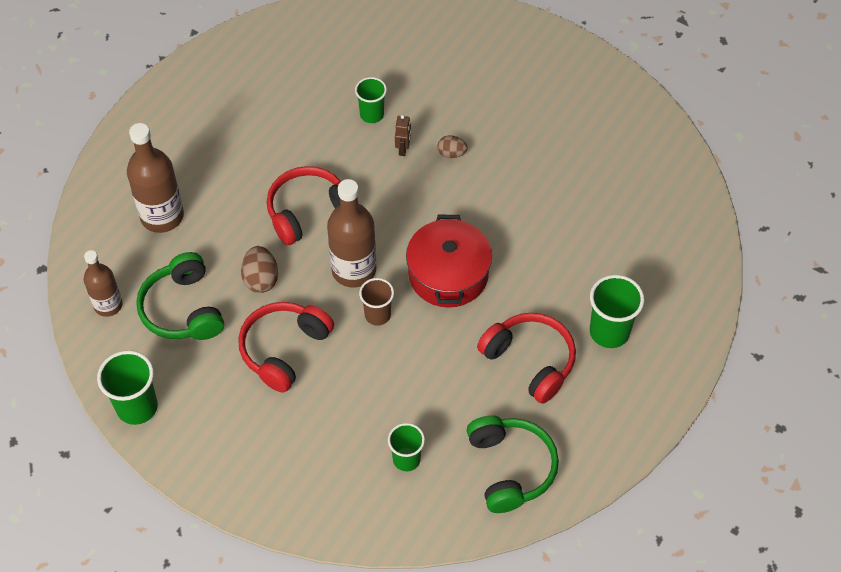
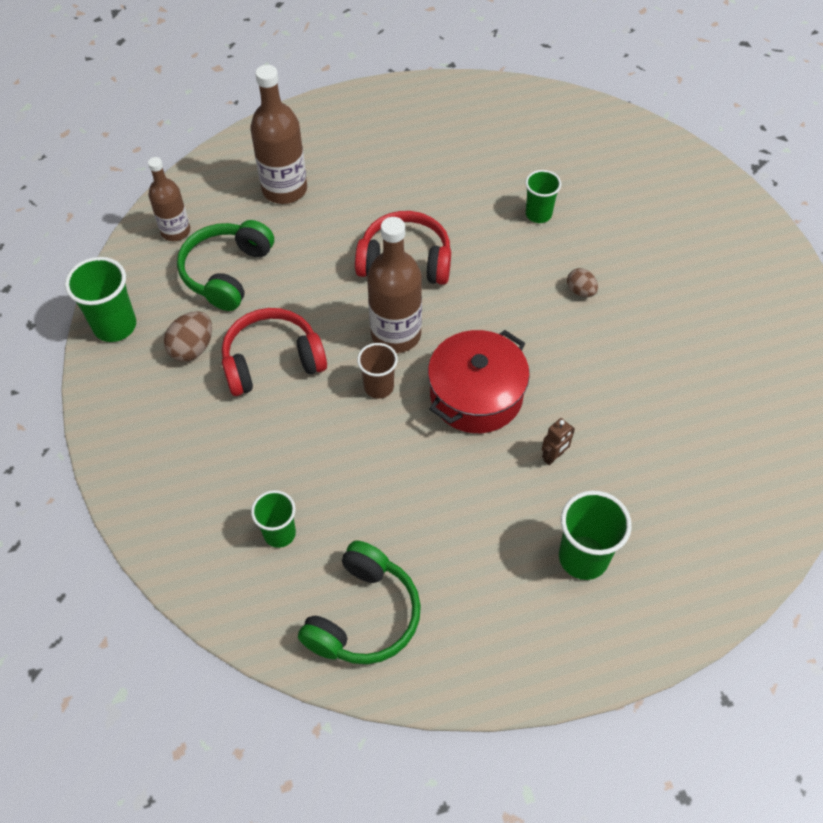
camera: 40 degrees right, 0 degrees up
(261, 279) = (311, 290): brown egg -> brown egg (192, 348)
(403, 149) = (539, 260): brown robot -> brown robot (553, 457)
(530, 361) = (478, 528): red headphones -> none

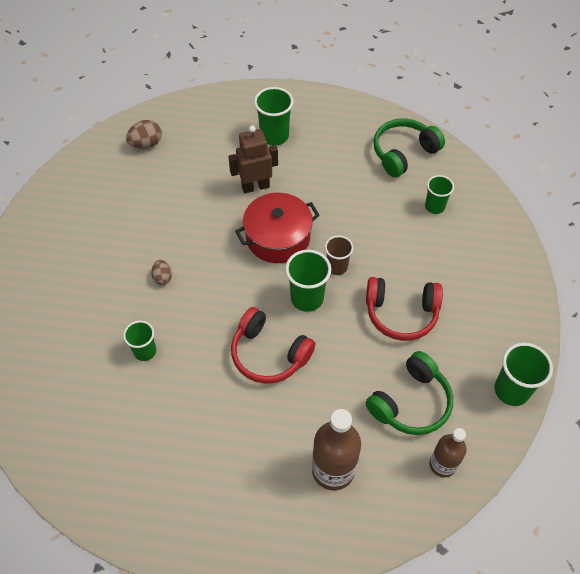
camera: 155 degrees left, 0 degrees up
(192, 348) = (456, 347): brown egg -> brown egg (146, 144)
(396, 334) = (307, 298): brown bottle -> green cup
(553, 457) = (255, 186): brown robot -> brown robot, size x1.95

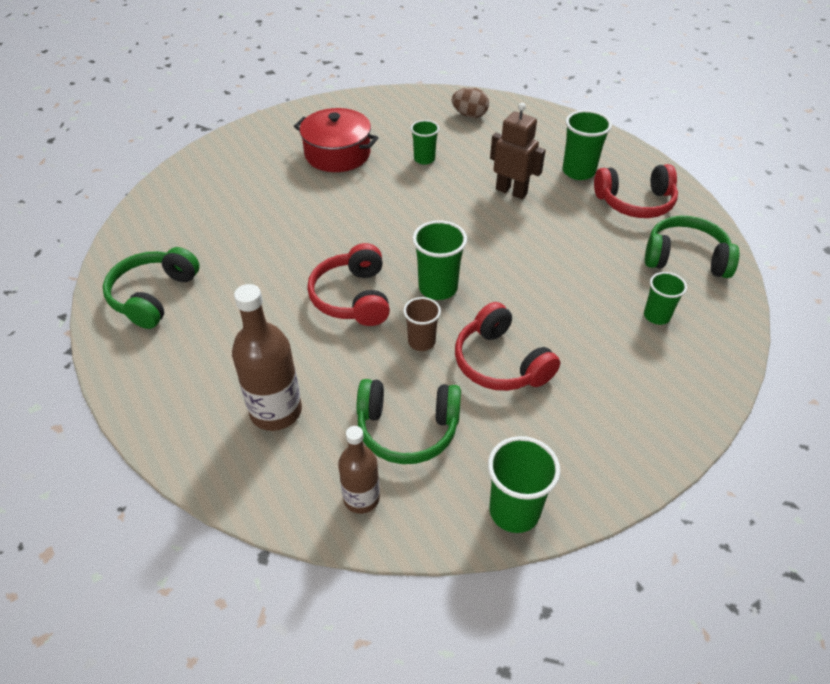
camera: 50 degrees right, 10 degrees down
(141, 485) = (153, 296): none -> green headphones
(145, 351) = (278, 226): green cup -> green cup (424, 159)
(162, 277) = (357, 195): brown egg -> none
(278, 237) = (477, 234): red pot -> red pot (337, 154)
(333, 134) = (635, 202): none -> red headphones
(337, 267) = (495, 288): brown cup -> brown cup (421, 342)

